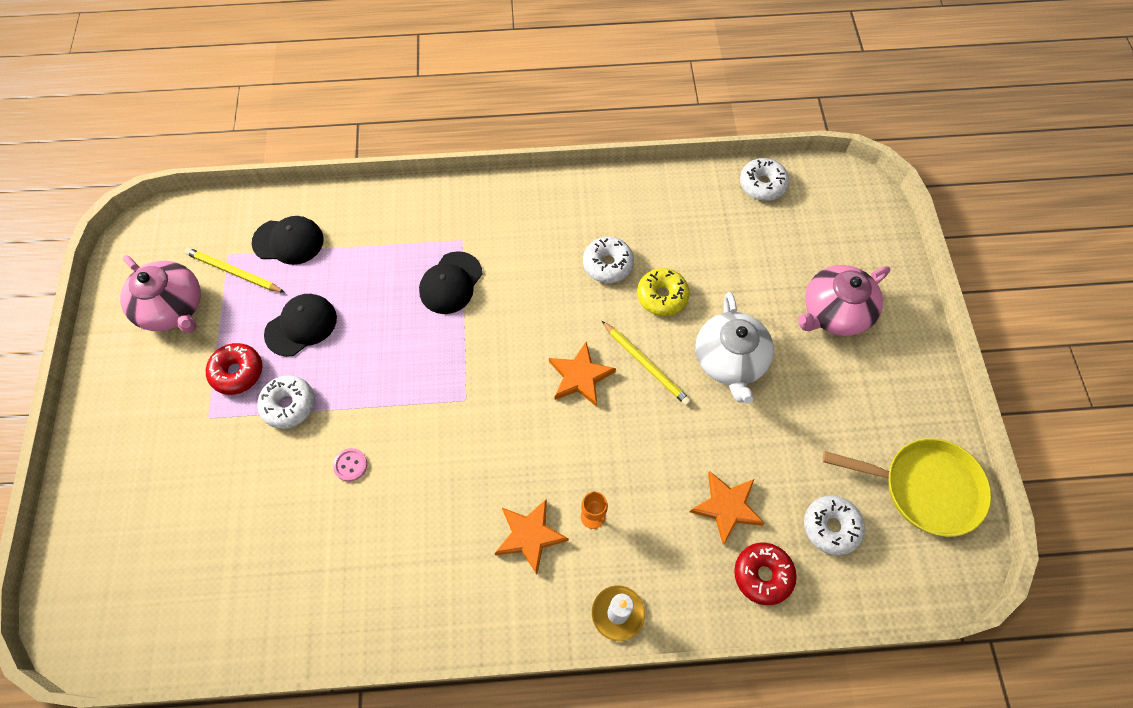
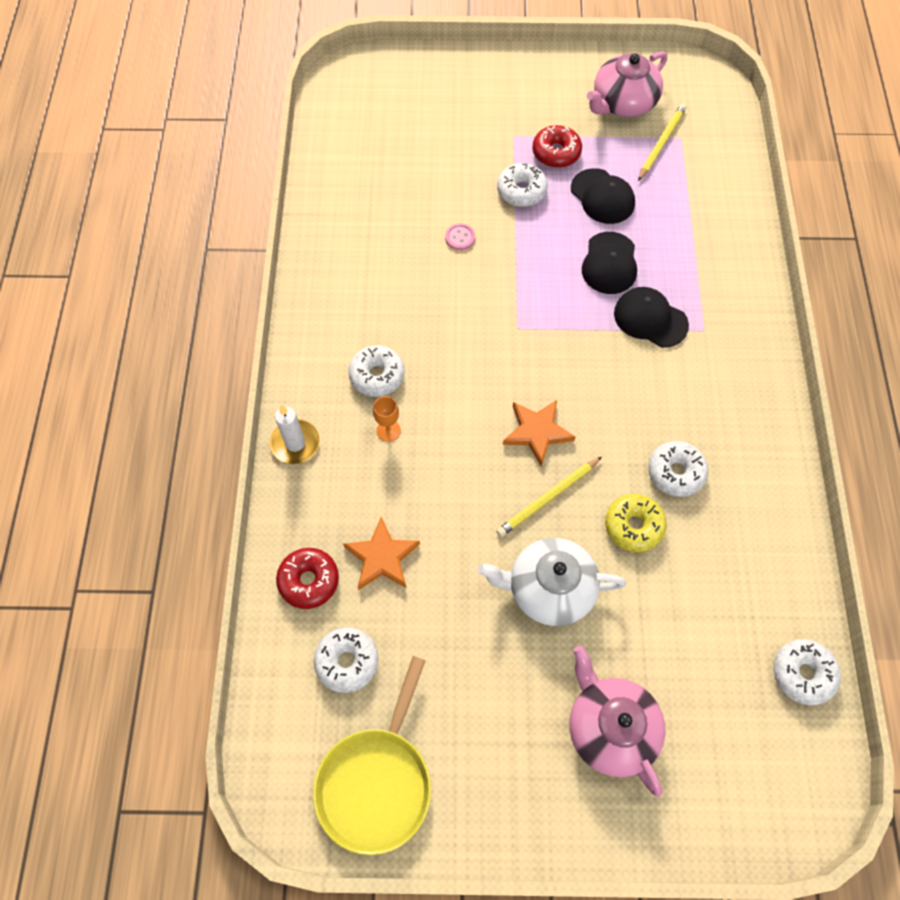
camera: 95 degrees right, 0 degrees up
(288, 241) = (697, 182): black cap -> black cap (609, 263)
(530, 536) = (377, 375): orange star -> white donut

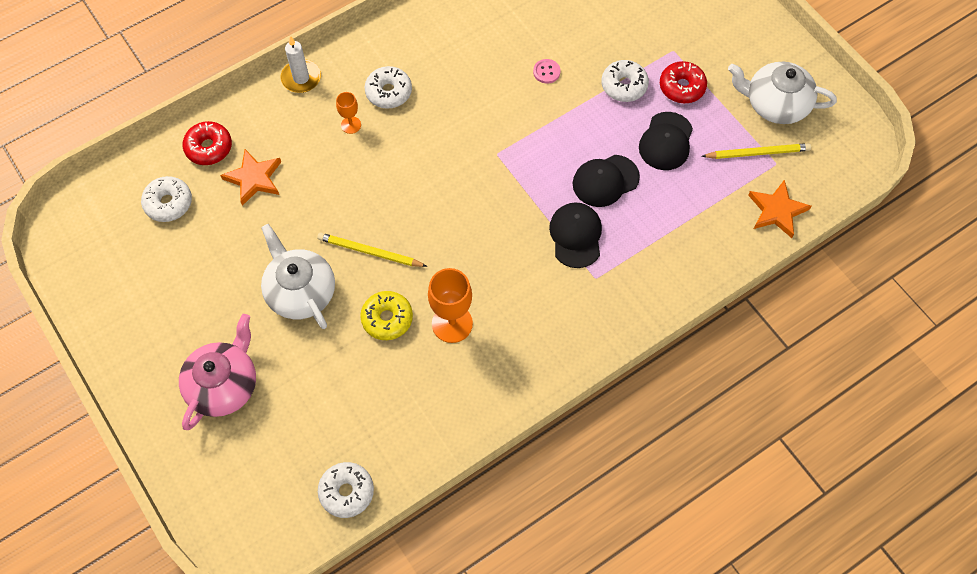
camera: 55 degrees right, 0 degrees up
(377, 781) = (102, 267): yellow pan -> none
(537, 432) = (418, 215): orange star -> orange star (776, 211)
(623, 103) = (775, 104): pink teapot -> white teapot
(675, 472) = (452, 323): white donut -> orange goblet

